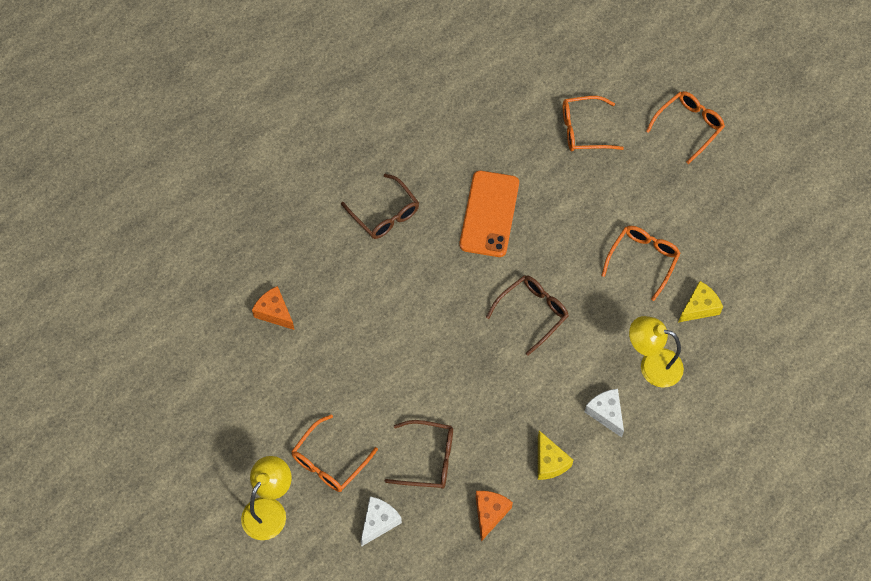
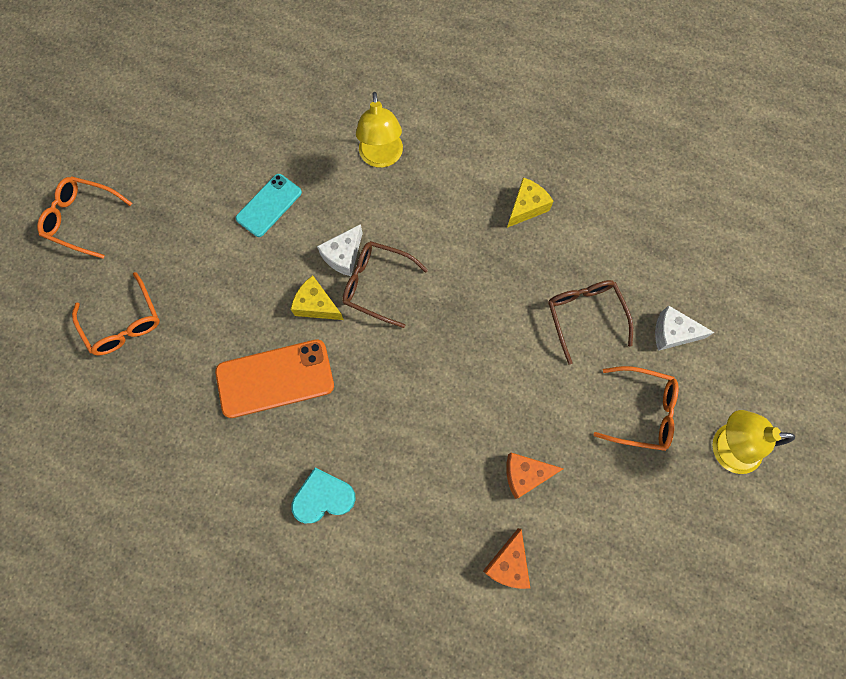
camera: 115 degrees left, 10 degrees up
(384, 214) = (323, 497): brown glasses -> turquoise heart
(490, 513) = (605, 238): orange cheese -> orange cheese (525, 474)
(606, 413) = (452, 178): white cheese -> white cheese (343, 255)
(642, 261) = (269, 205): orange glasses -> turquoise phone
(699, 307) = (300, 139): yellow cheese -> yellow cheese (316, 305)

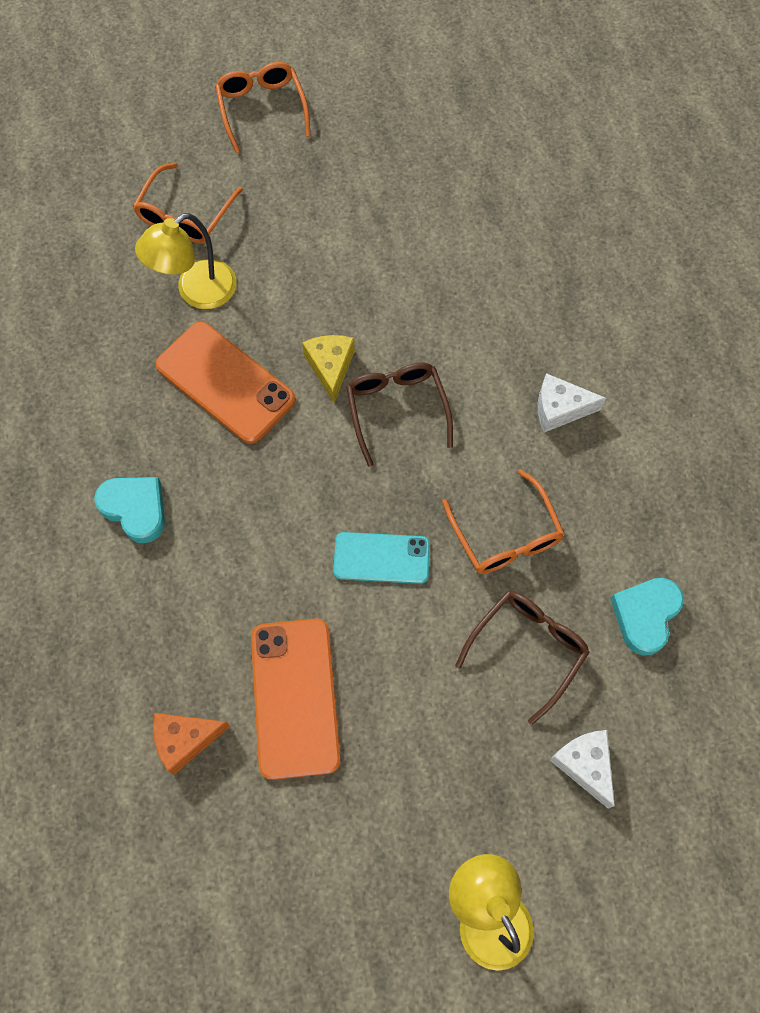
camera: 55 degrees right, 5 degrees down
(269, 205) = (404, 252): turquoise phone -> turquoise phone (381, 558)
(343, 255) = (404, 356): white cheese -> white cheese (560, 409)
(381, 157) = (546, 318): yellow lamp -> yellow lamp (196, 292)
(525, 474) = (295, 697): orange cheese -> orange phone
(526, 207) = (610, 502): yellow cheese -> none
(607, 238) = (645, 615): none -> turquoise heart
(641, 411) = (459, 784): orange glasses -> orange glasses (505, 534)

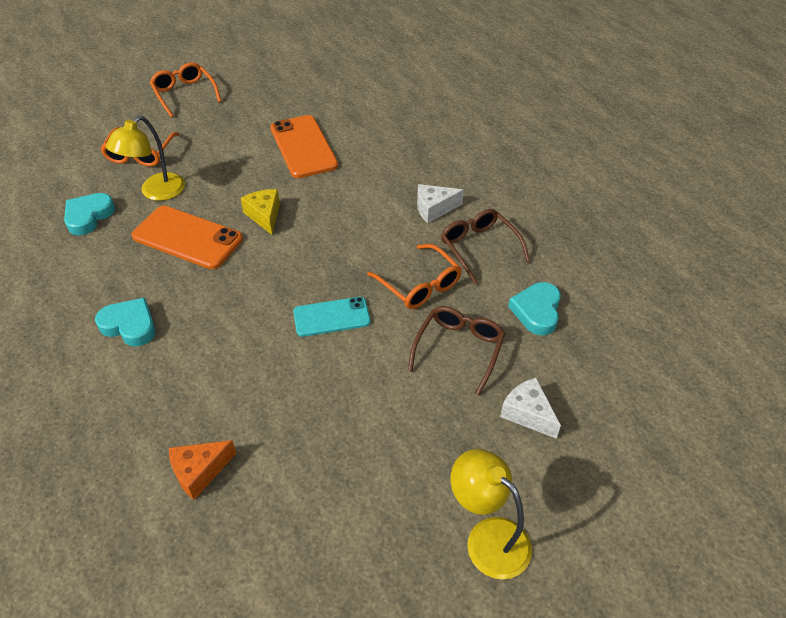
camera: 15 degrees left, 20 degrees down
(106, 315) = (88, 216): none -> turquoise heart
(295, 697) = (286, 421): orange phone -> orange phone (303, 147)
(397, 410) = (319, 230): brown glasses -> brown glasses (479, 248)

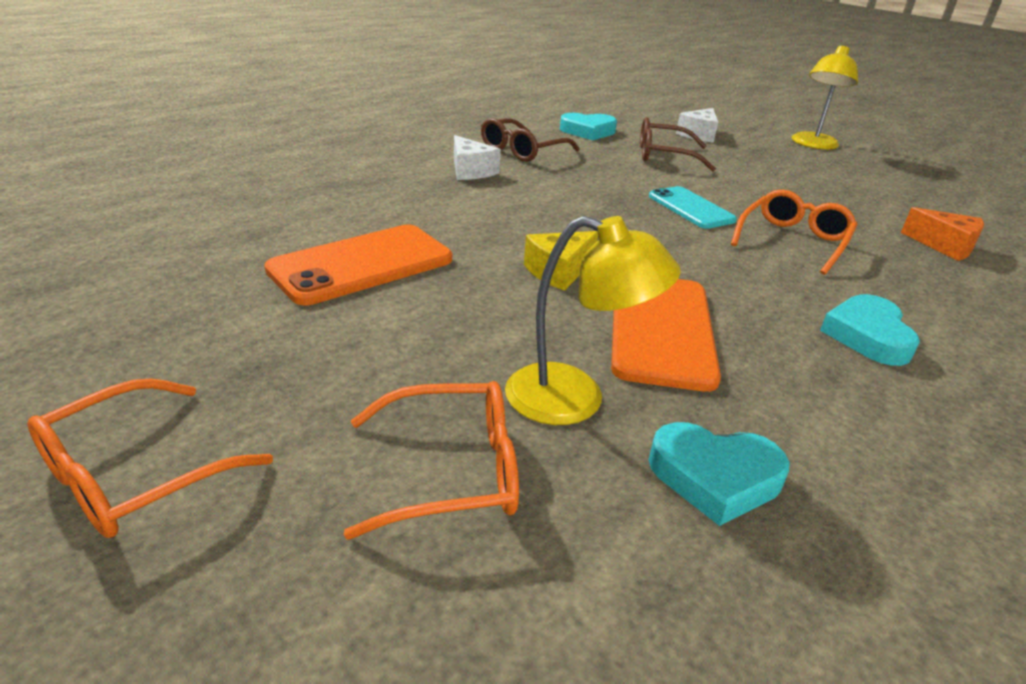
camera: 110 degrees left, 15 degrees down
(419, 284) = (600, 172): orange glasses -> orange glasses (793, 241)

